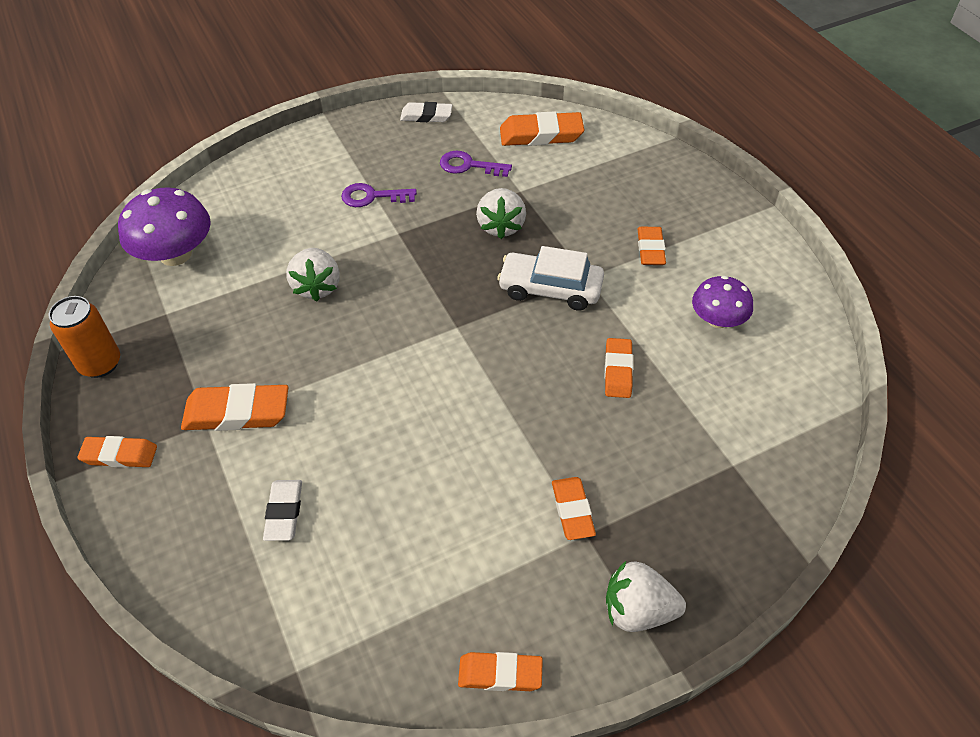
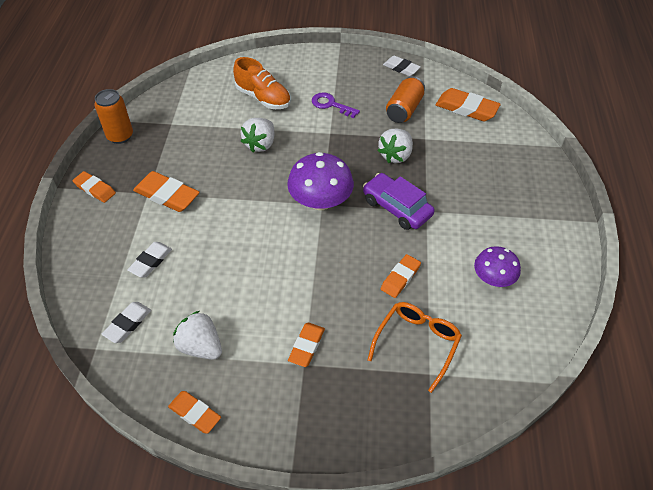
camera: 30 degrees right, 0 degrees up
(175, 254) = (199, 93): purple mushroom -> purple mushroom (320, 201)
(274, 224) = (263, 98): none -> orange shoe
(317, 612) = (127, 324): none -> white eraser
(469, 166) = (404, 109): purple key -> orange can
(550, 289) = (396, 207): white car -> purple car
(638, 610) = (299, 425): white strawberry -> white strawberry (201, 346)
(650, 249) = (483, 212): orange eraser -> none
(694, 437) = (417, 343): none -> orange glasses

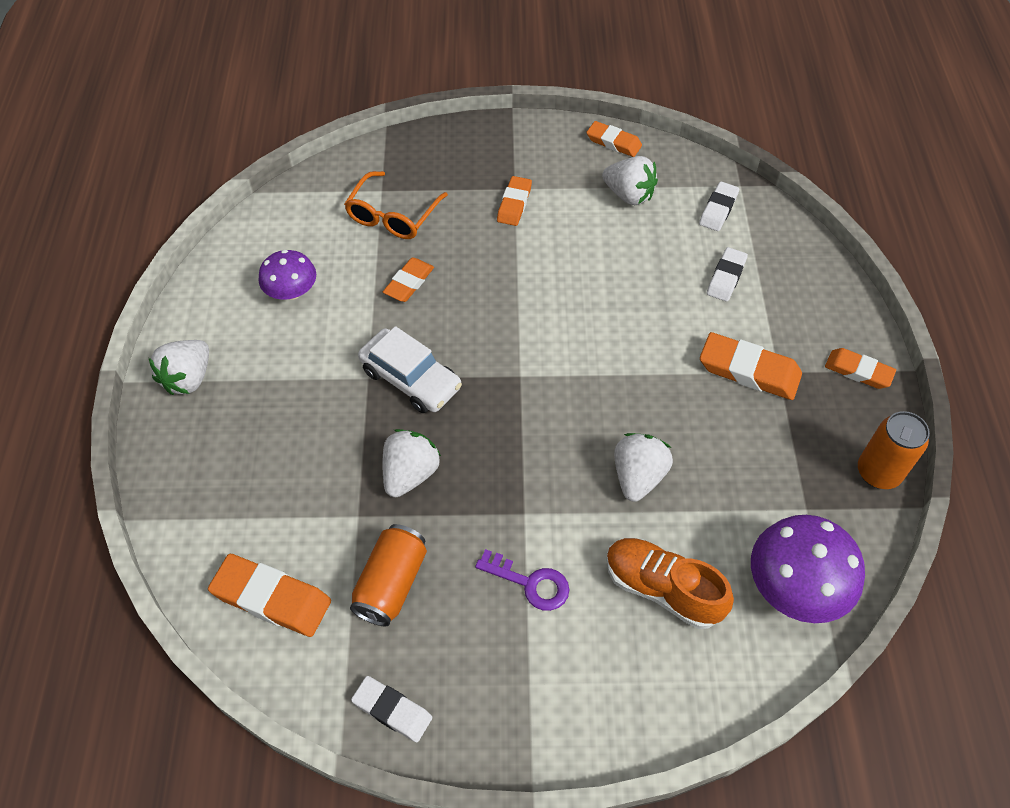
camera: 175 degrees right, 5 degrees up
(320, 201) = (523, 380): purple mushroom -> purple mushroom (795, 586)
(396, 207) = (411, 379): purple car -> white car
(551, 220) = (188, 378): none -> white strawberry

